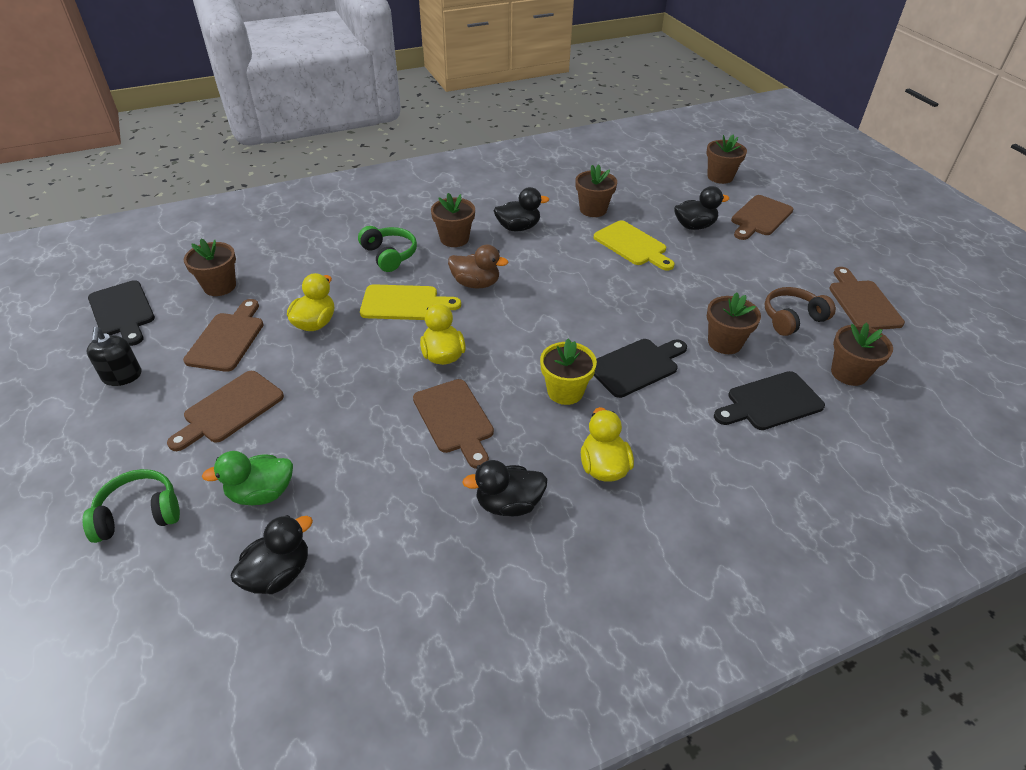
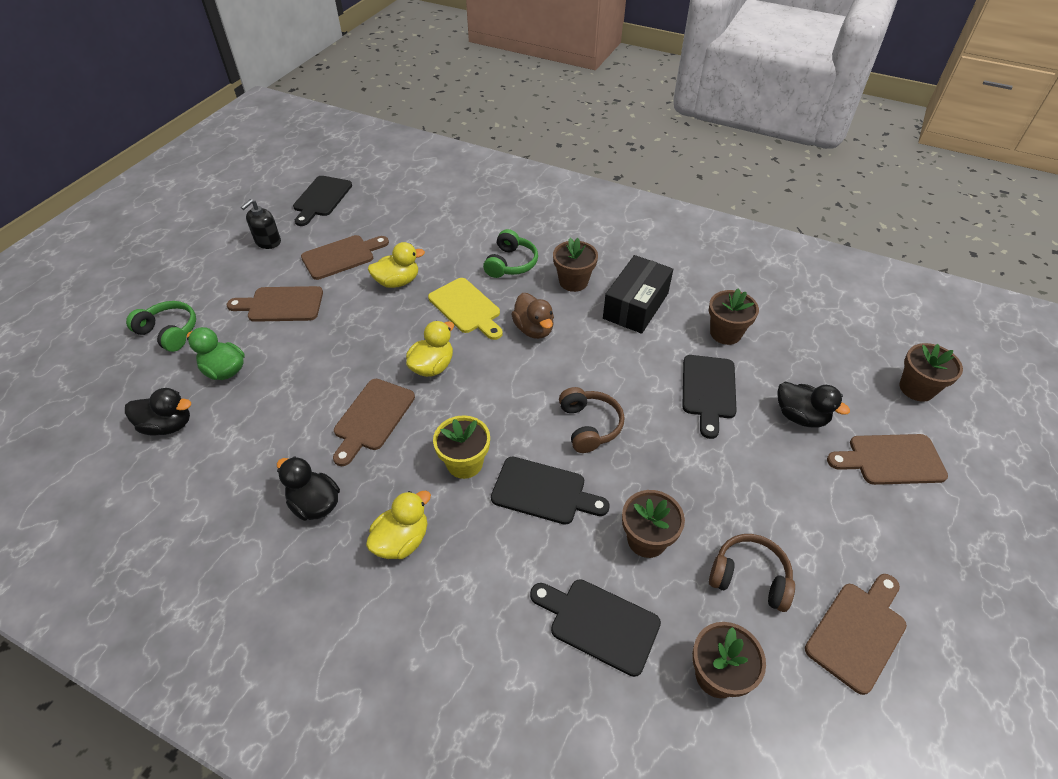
camera: 50 degrees right, 5 degrees up
(219, 286) = (386, 216): brown flower pot -> none
(518, 227) = (635, 306): black duck -> black box
(602, 311) = (589, 426): none -> brown headphones
(632, 245) = (708, 390): yellow cutting board -> black cutting board

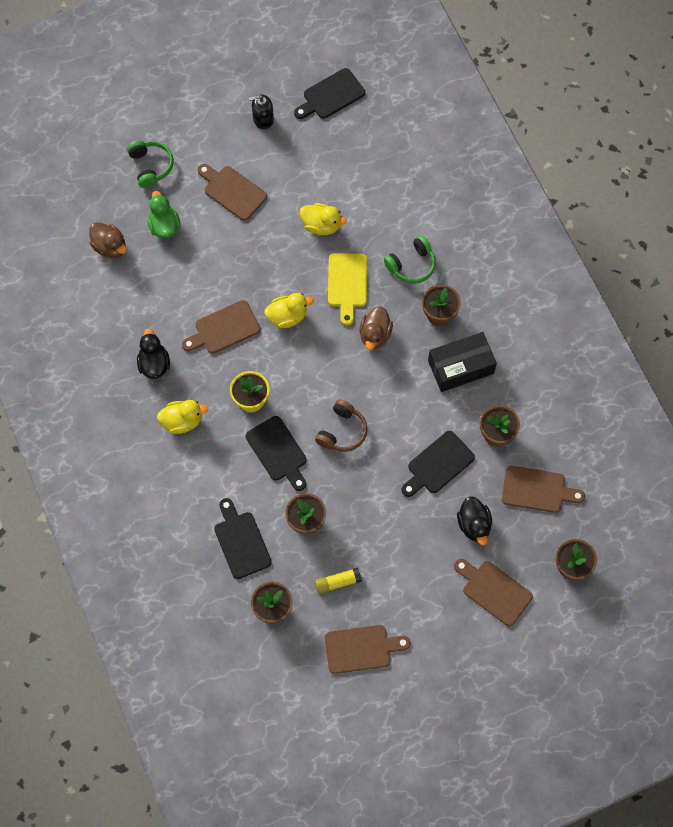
camera: 40 degrees right, 20 degrees up
(168, 425) = (110, 247): black duck -> brown duck
(341, 256) = (302, 171): brown cutting board -> brown cutting board (537, 490)
(749, 578) = (337, 582): brown headphones -> yellow glue stick

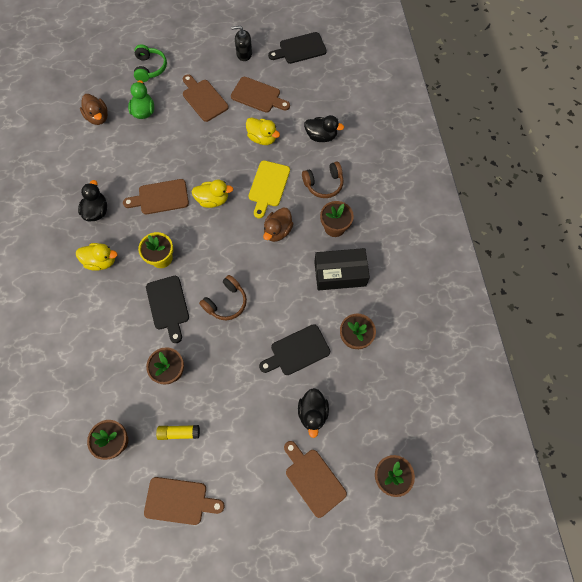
camera: 15 degrees right, 0 degrees up
(241, 542) = (111, 374): black cutting board -> none
(391, 206) = (321, 136): none -> black duck
(411, 265) = (323, 184): green headphones -> brown headphones
(537, 490) = (376, 396): brown cutting board -> brown cutting board (258, 96)

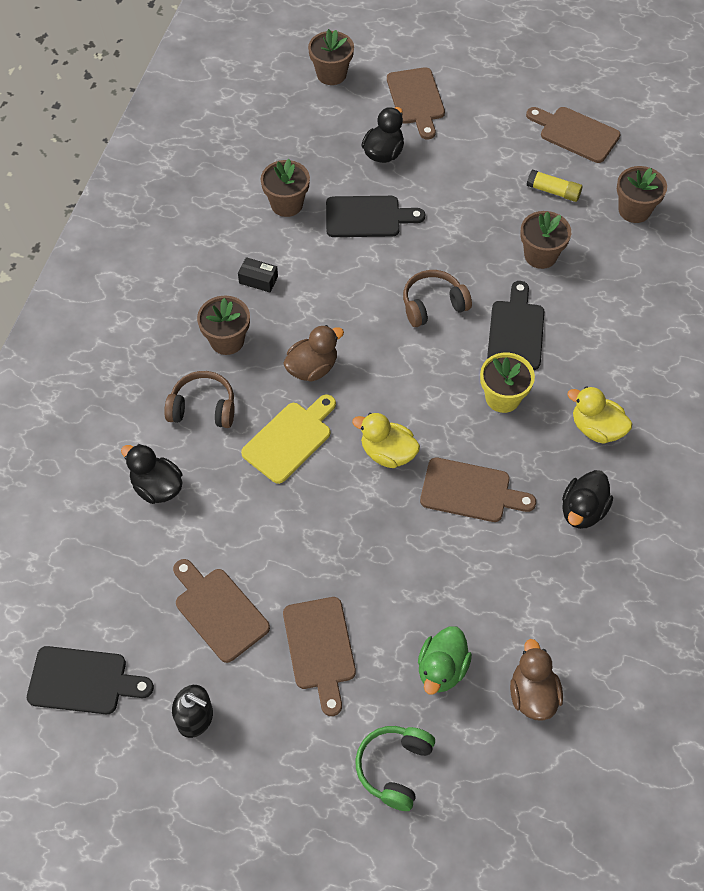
camera: 155 degrees left, 10 degrees down
(262, 138) = (255, 525): yellow duck -> none
(340, 274) = (258, 280): black box -> black box, size x0.46

